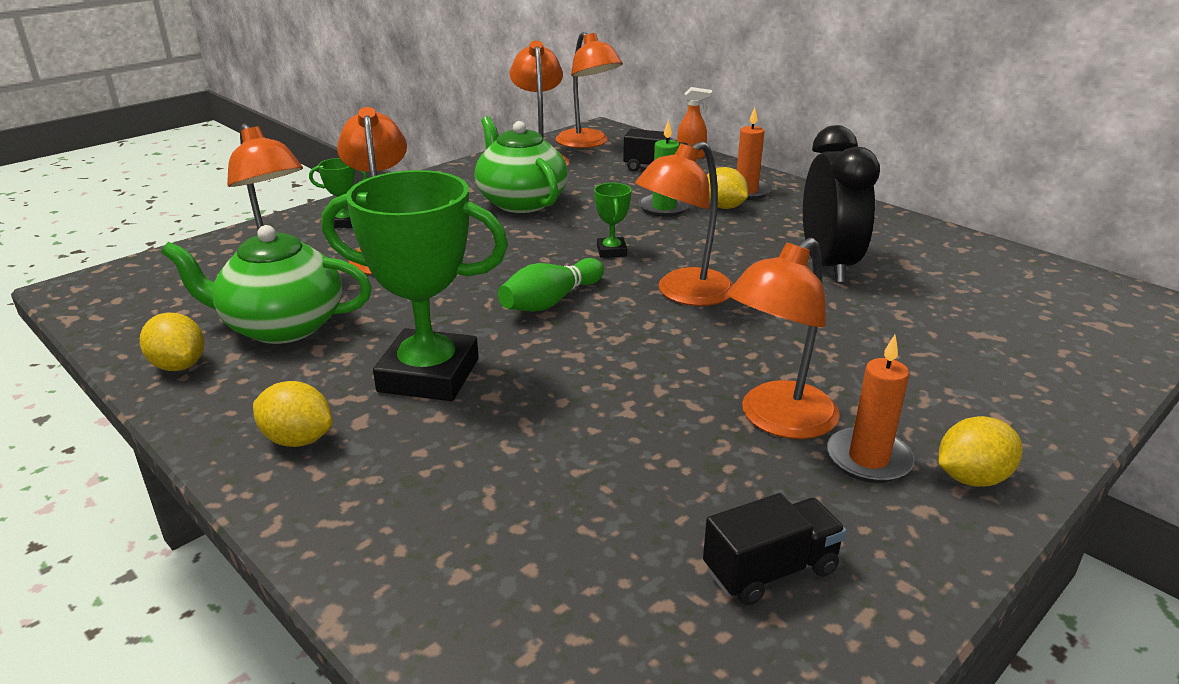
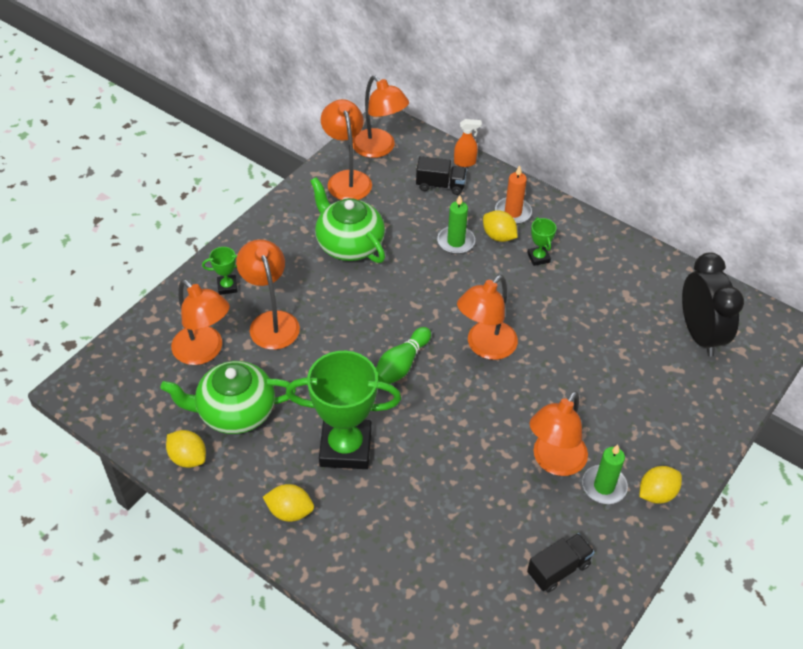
camera: 10 degrees left, 20 degrees up
(611, 251) = (429, 303): green trophy -> green trophy (538, 257)
(828, 265) = (576, 304): black clock -> black clock (699, 334)
(868, 459) = (604, 486): orange candle -> green candle

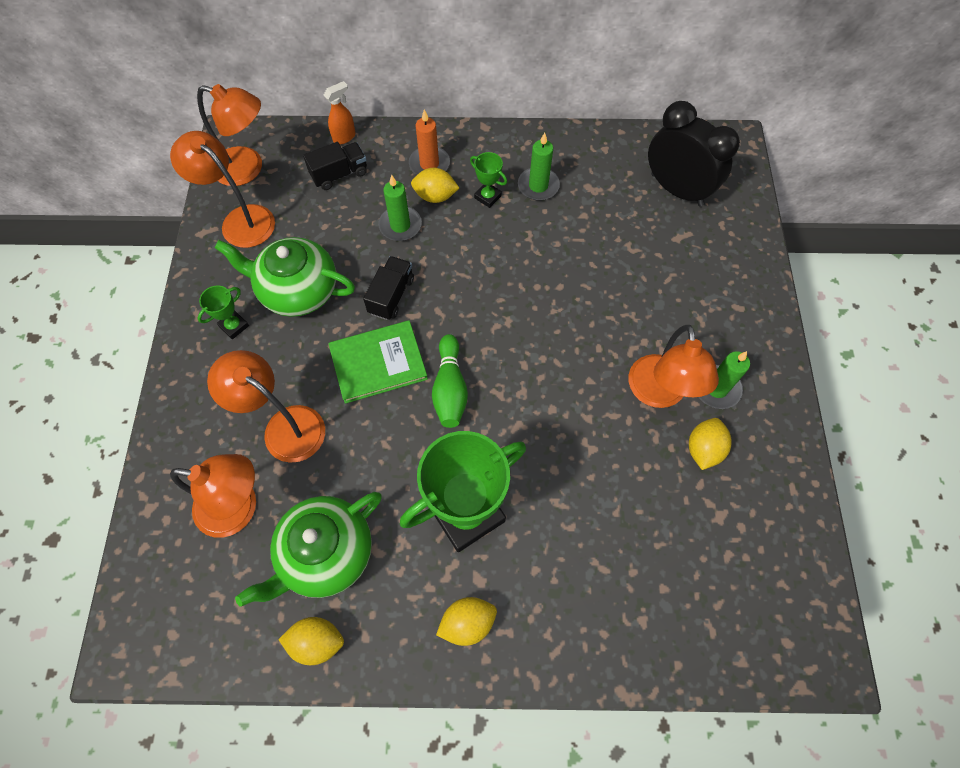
camera: 35 degrees left, 15 degrees up
(227, 286) = (205, 417): green trophy -> green trophy (234, 326)
(365, 320) = (378, 363): none -> green book
(485, 347) = (511, 318): orange lamp -> none
(558, 569) = (744, 497): black truck -> black truck (391, 296)
(585, 271) = (538, 186): none -> green candle
(656, 493) = (761, 365): yellow lemon -> yellow lemon (703, 449)

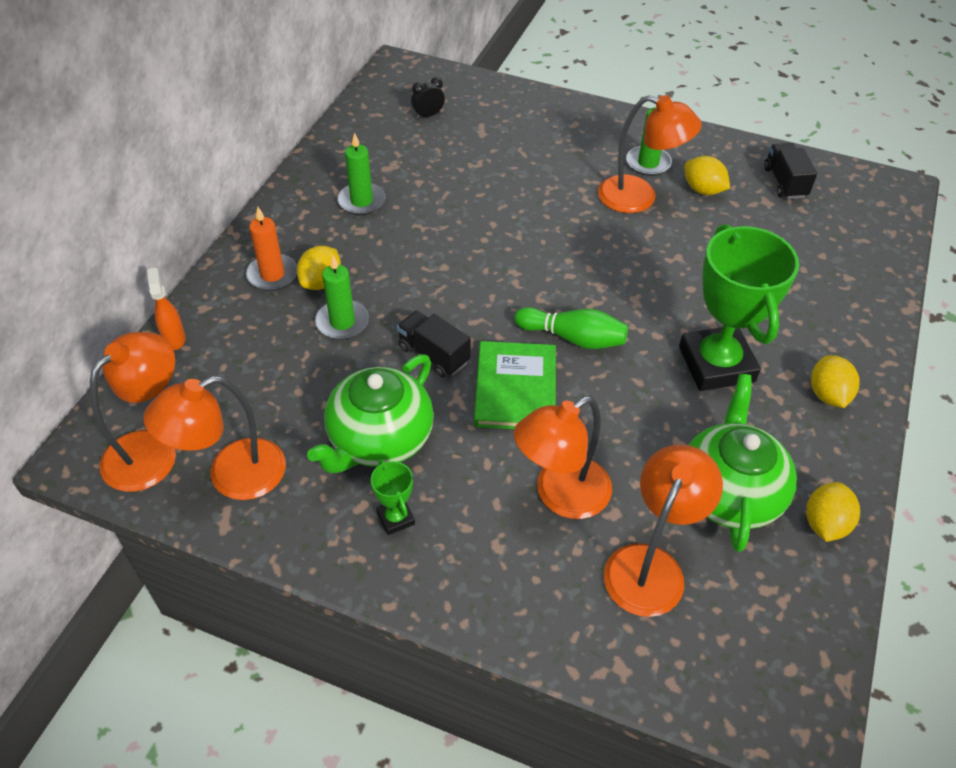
camera: 70 degrees left, 15 degrees down
(326, 553) = (729, 492): green teapot -> green teapot turned 150 degrees counterclockwise
(339, 174) = (229, 357): black truck -> black truck (784, 182)
(488, 197) = (350, 241): green trophy -> none
(676, 190) = (428, 115): black clock -> black clock, size x0.41

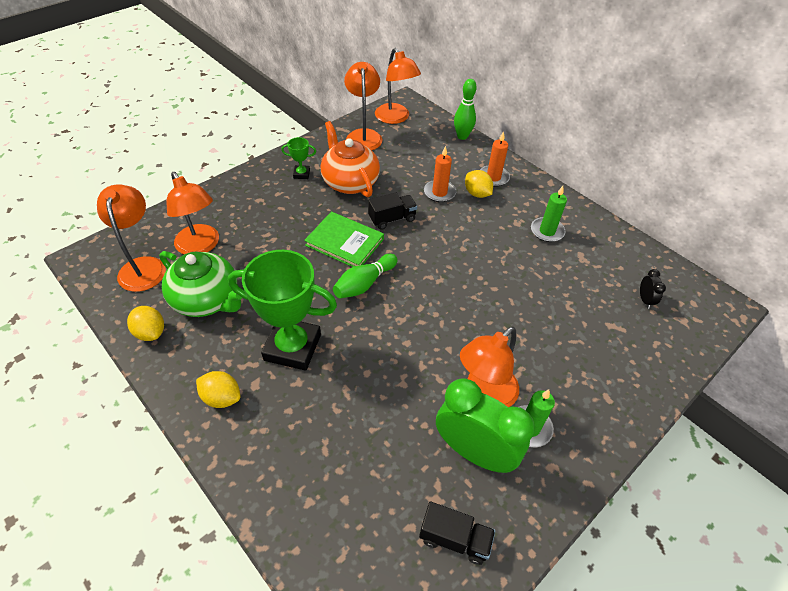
camera: 115 degrees right, 0 degrees up
(174, 338) = (462, 136): orange spray bottle -> green bowling pin
(342, 322) = (439, 192): green candle -> orange candle
(379, 439) = (350, 182): green teapot -> orange teapot
(560, 496) = (265, 231): orange lamp -> orange lamp (143, 266)
(703, 190) = (474, 452): yellow lemon -> green clock

